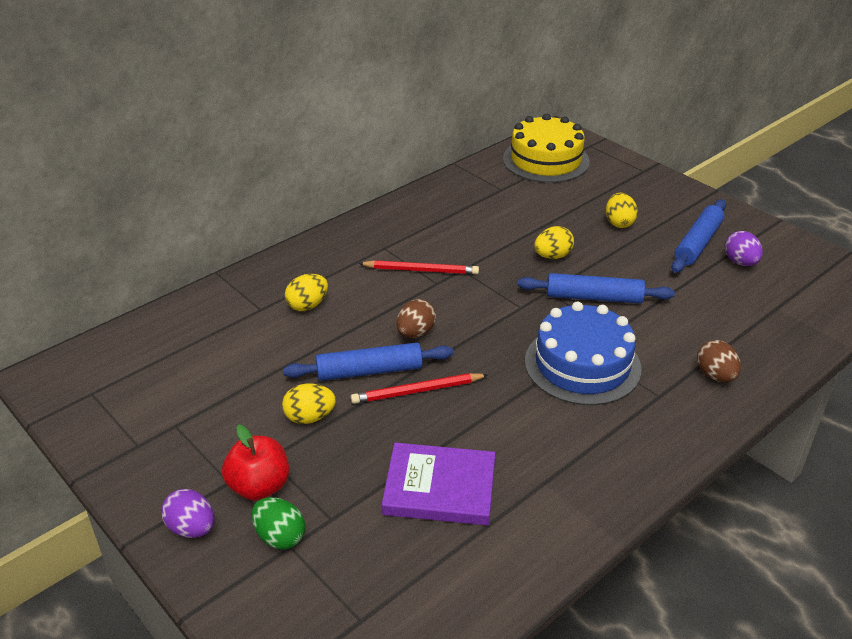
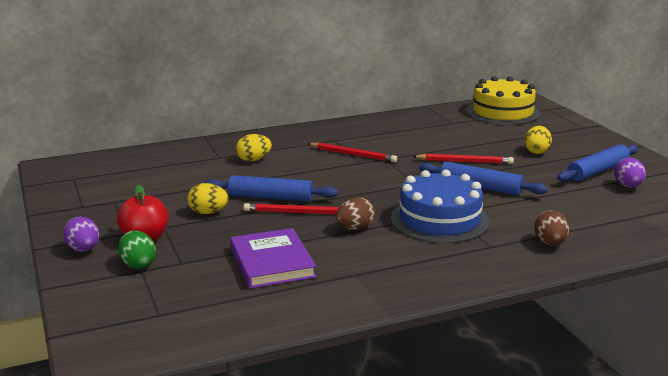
camera: 20 degrees right, 15 degrees down
(415, 333) = (321, 184): brown egg -> brown egg (355, 228)
(439, 488) = (272, 262): purple book -> purple book turned 45 degrees clockwise
(552, 256) = (464, 161): yellow egg -> red pencil

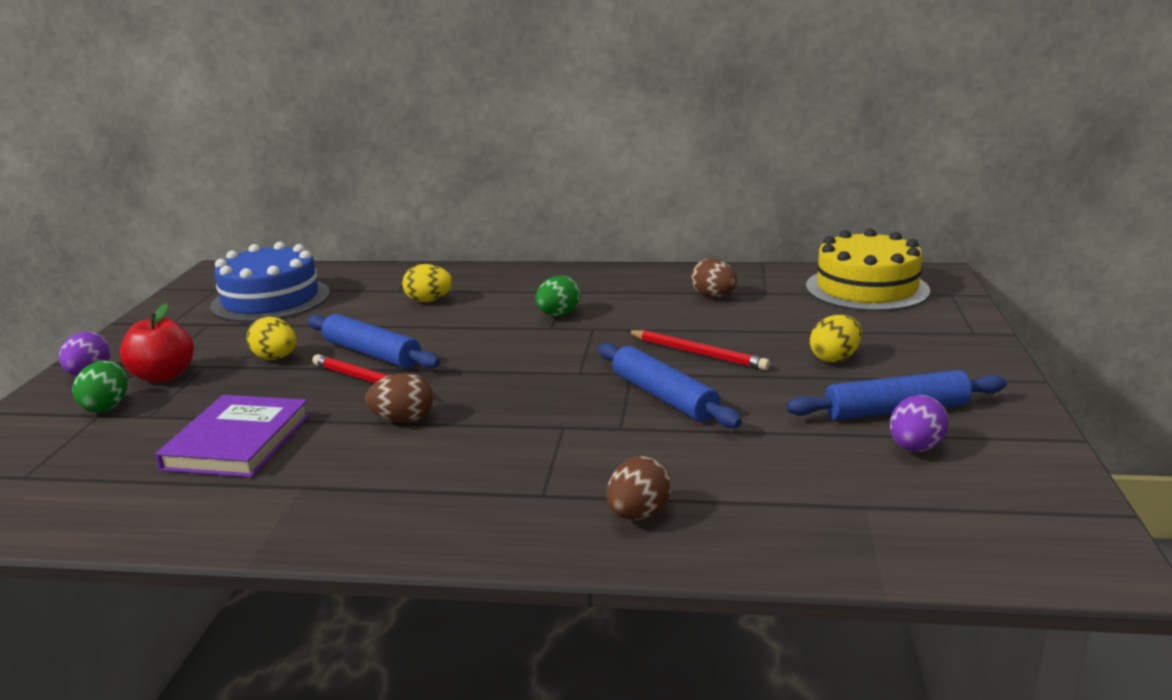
camera: 30 degrees right, 0 degrees up
(353, 154) = (558, 315): red pencil -> green egg
(427, 129) = (713, 296): none -> brown egg
(440, 220) = (531, 434): blue cake -> blue cake (270, 300)

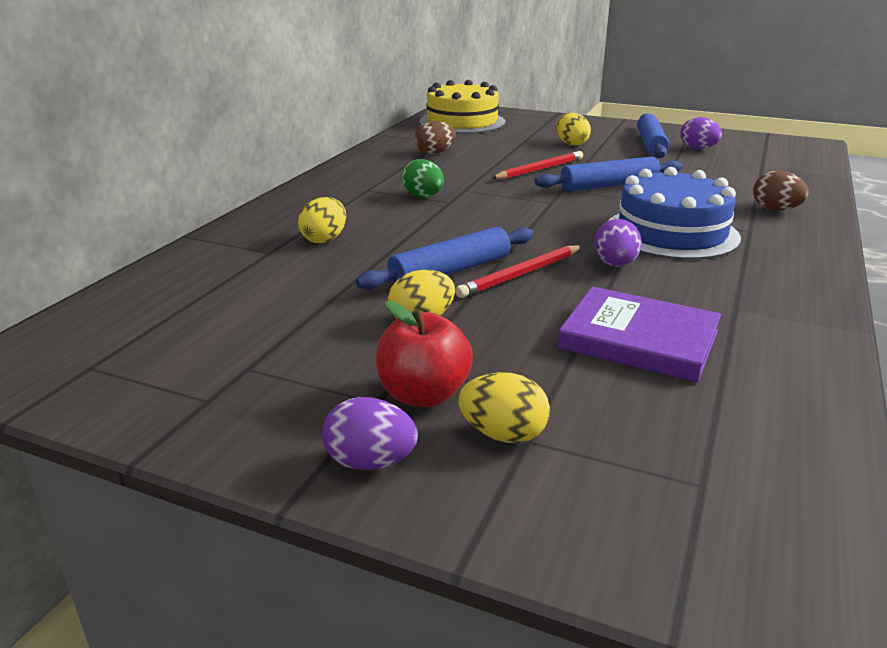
camera: 75 degrees left, 5 degrees up
(107, 406) = (503, 434): green egg -> yellow egg
(270, 300) = (203, 324): blue cake -> blue cake (671, 233)
(403, 420) = (615, 265): brown egg -> purple egg

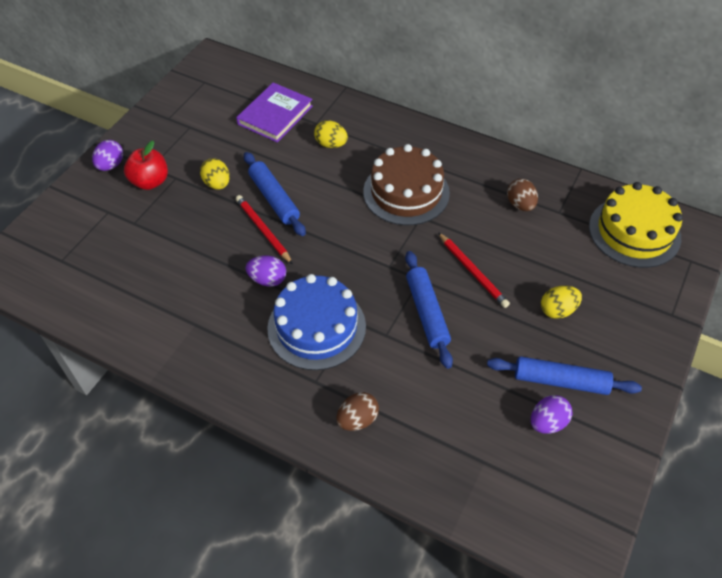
camera: 95 degrees right, 25 degrees up
(423, 196) = (406, 192): green egg -> brown cake
(503, 434) = (113, 204): yellow egg -> none
(638, 340) = (173, 268): purple book -> purple book (275, 115)

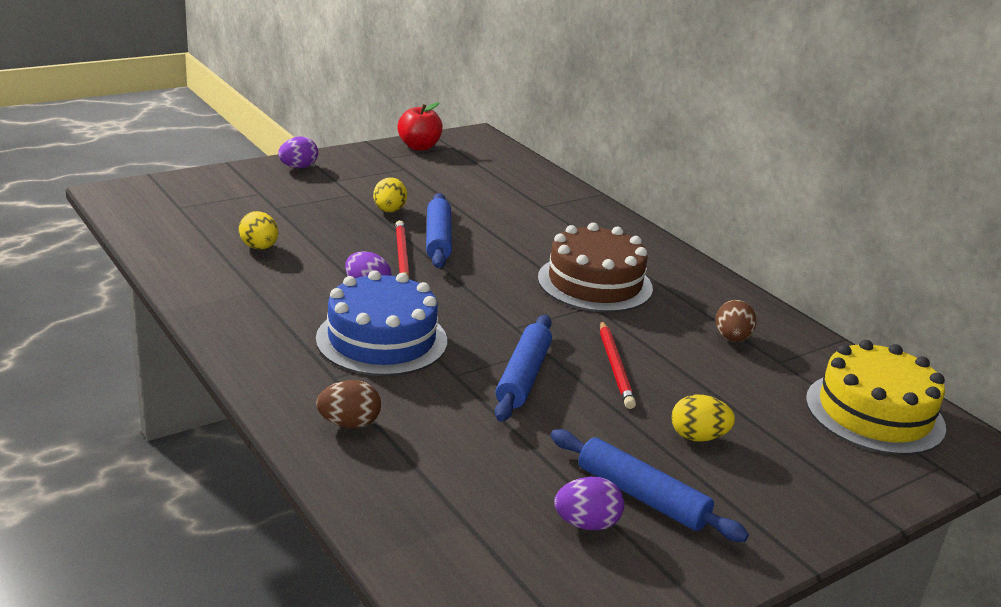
camera: 25 degrees right, 25 degrees down
(150, 182) = (324, 188): red apple -> red apple (419, 147)
(275, 115) = (502, 188): purple book -> none
(331, 144) = (543, 224): yellow egg -> yellow egg (259, 247)

